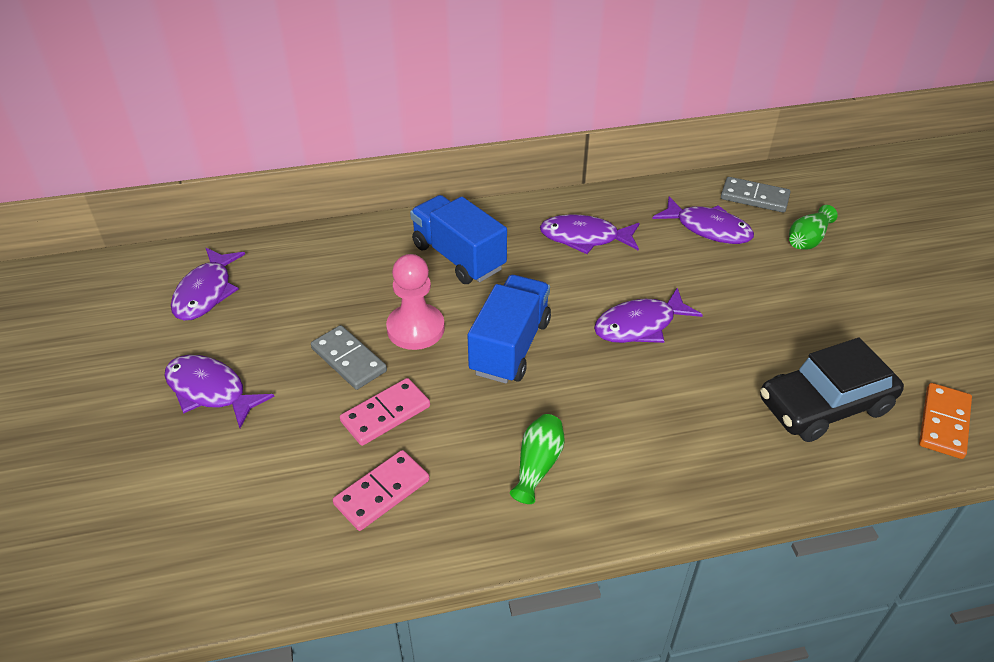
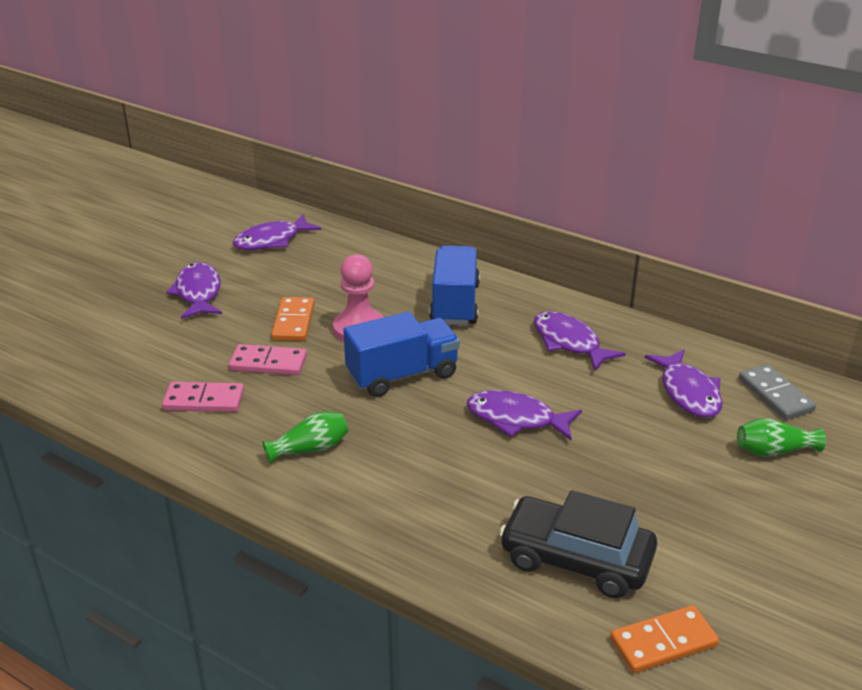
camera: 45 degrees right, 10 degrees down
(349, 360) = (293, 322): grey domino -> orange domino

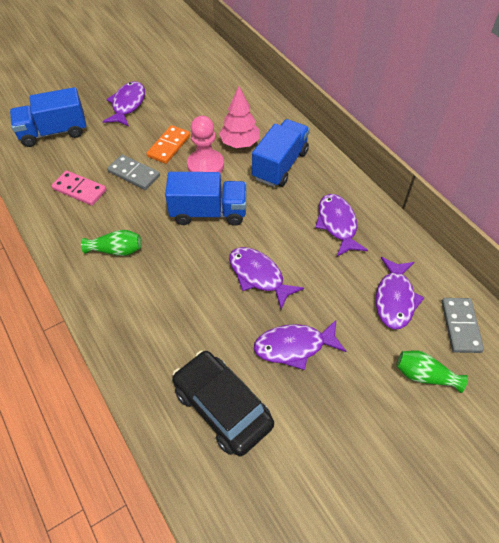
camera: 25 degrees right, 20 degrees up
(112, 349) = (54, 132): none -> blue truck
(268, 363) = (134, 174): pink domino -> grey domino
(272, 240) = (197, 76): purple fish -> purple fish (294, 346)
(386, 295) = (240, 143): none -> pink tree
(663, 642) = (234, 502): orange domino -> none

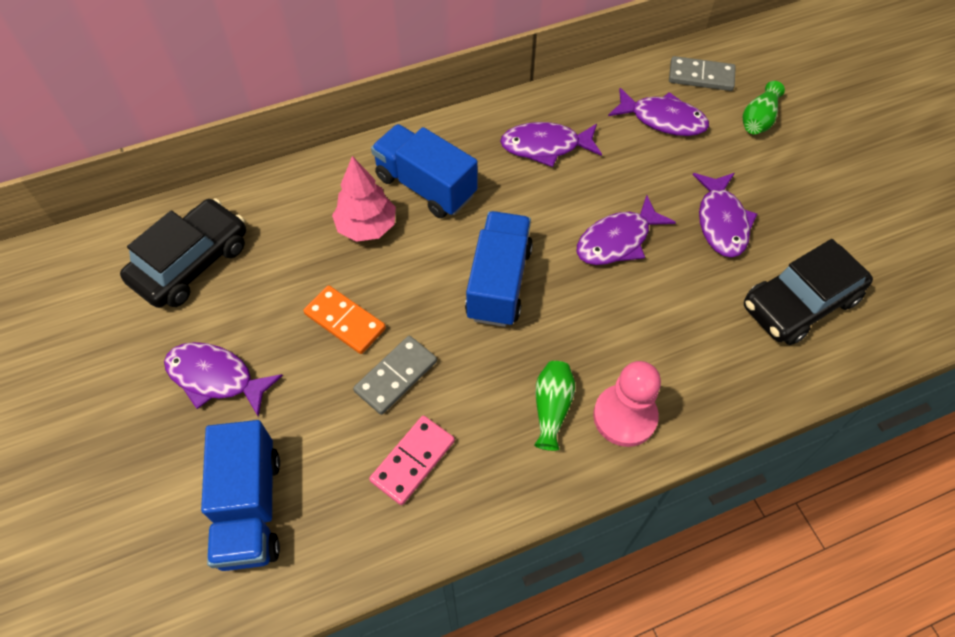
camera: 80 degrees left, 5 degrees up
(199, 80) = (191, 263): none -> black car
(205, 165) = (402, 276): pink pawn -> pink pawn (624, 416)

